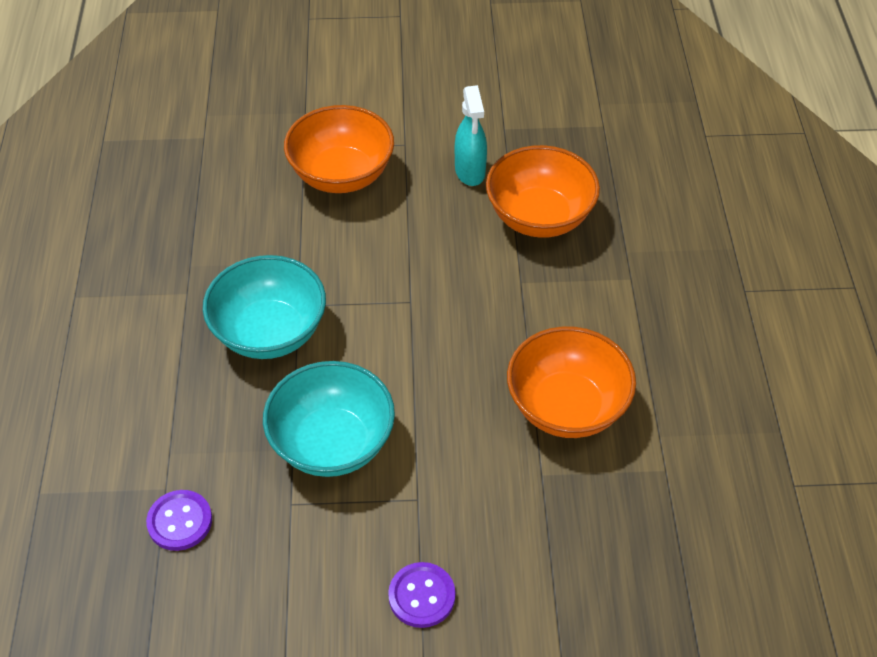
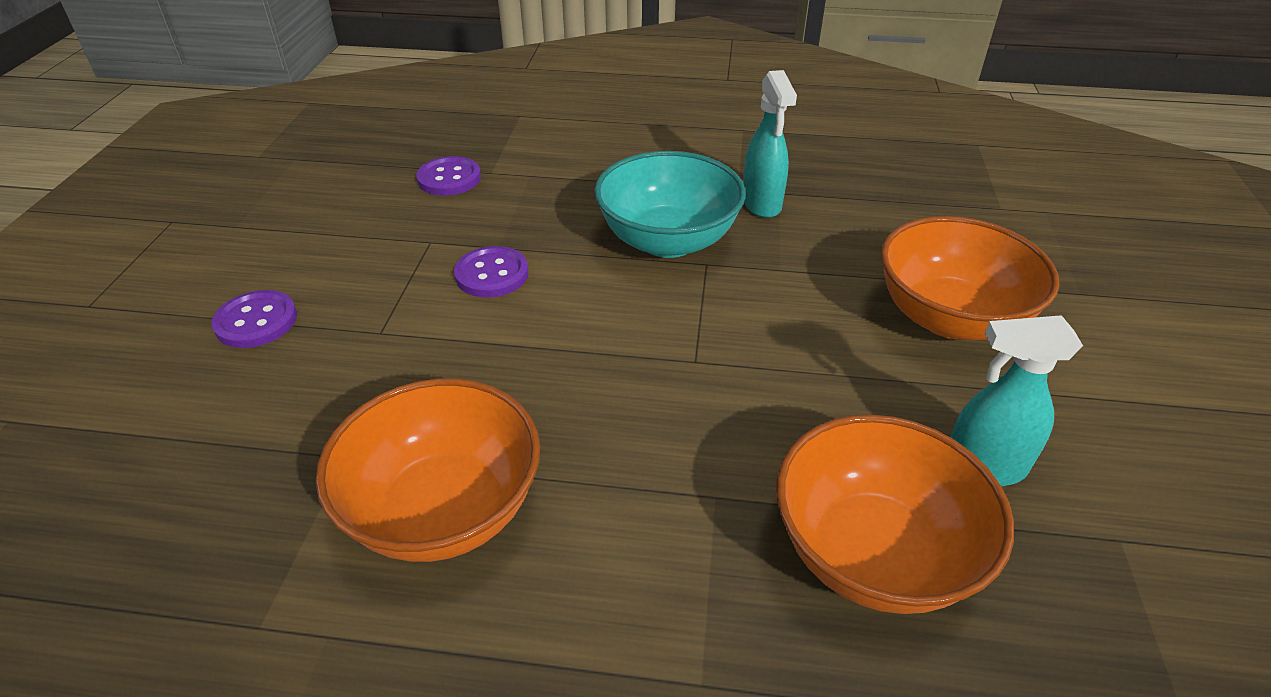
camera: 100 degrees right, 10 degrees down
(209, 276) = (761, 204): none -> turquoise spray bottle
(332, 443) = (492, 274): turquoise bowl -> purple button

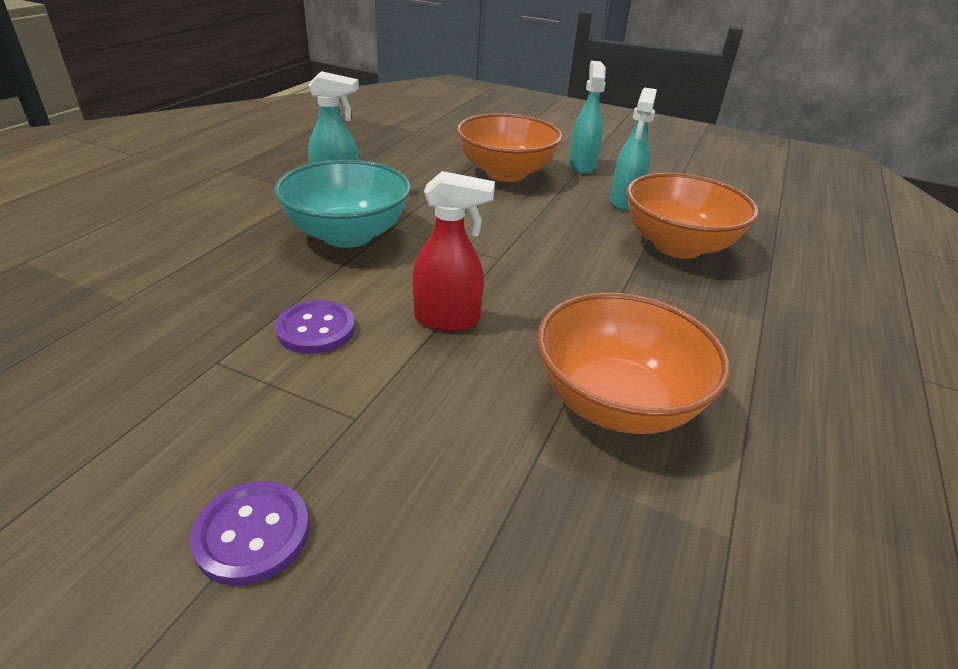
camera: 75 degrees left, 5 degrees down
(449, 178) = (98, 330): purple button -> none
(544, 350) = (447, 319): none -> red spray bottle
(1074, 396) = (582, 166): none -> turquoise spray bottle

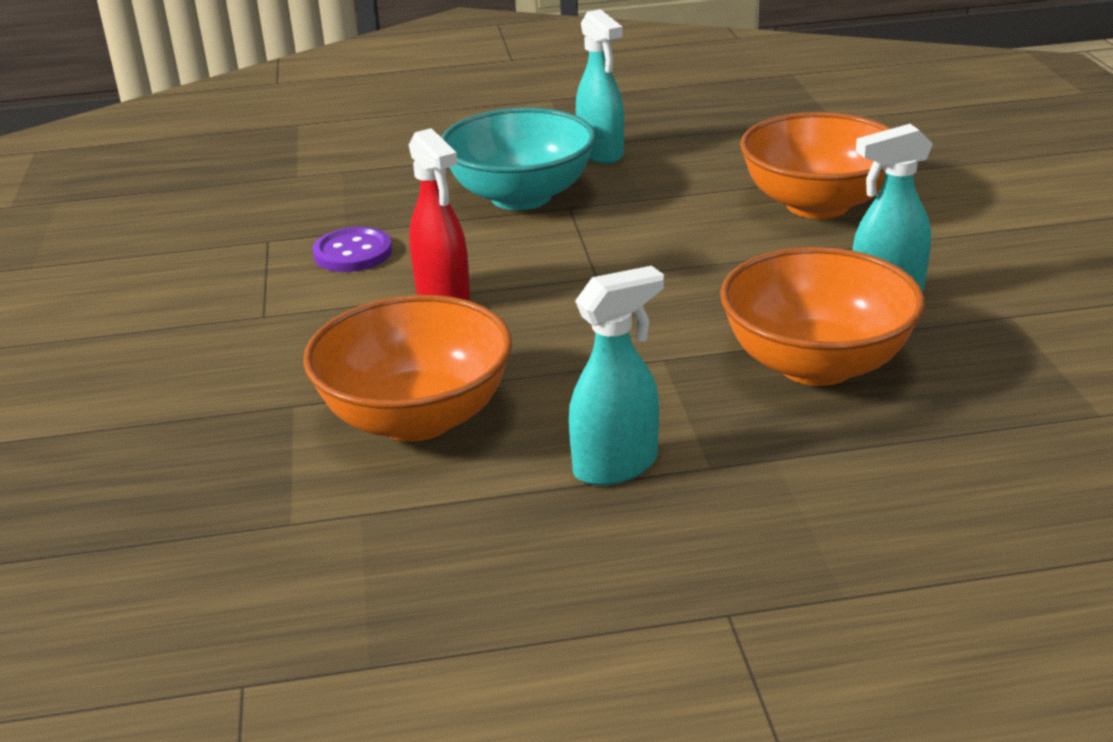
camera: 60 degrees right, 5 degrees down
(252, 534) = (120, 332): purple button -> none
(582, 166) = (945, 236): turquoise spray bottle -> turquoise spray bottle (616, 466)

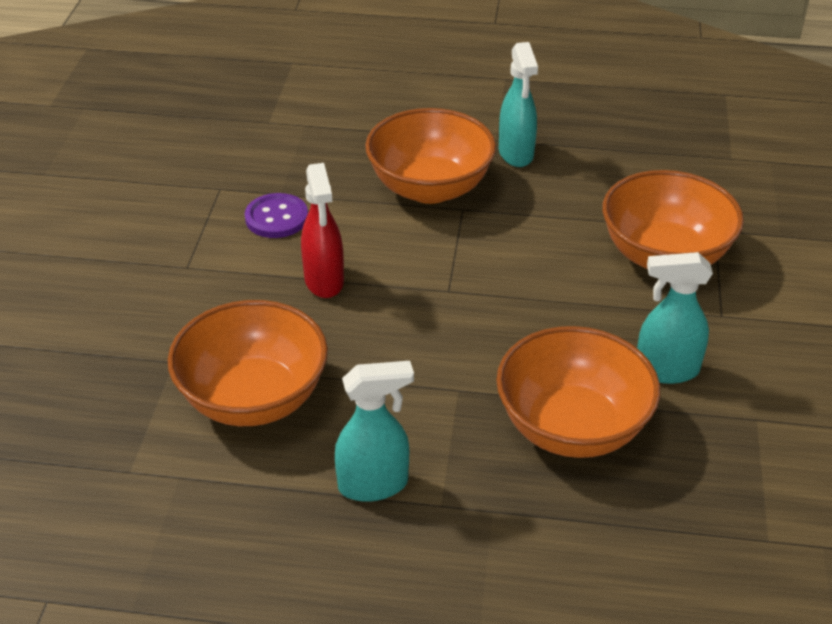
camera: 15 degrees right, 10 degrees up
(521, 197) = (430, 188): turquoise bowl -> orange bowl

